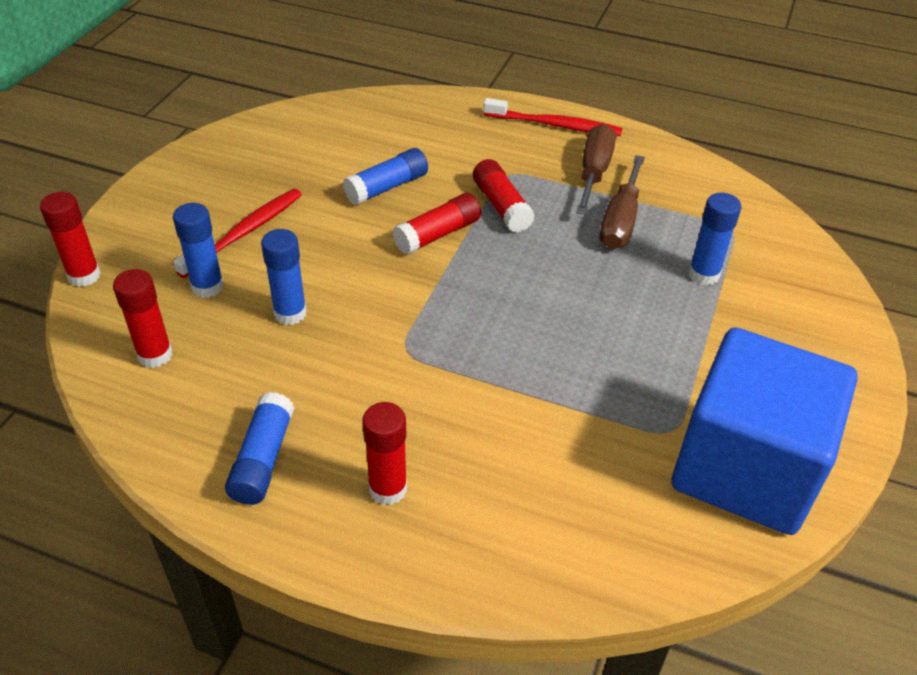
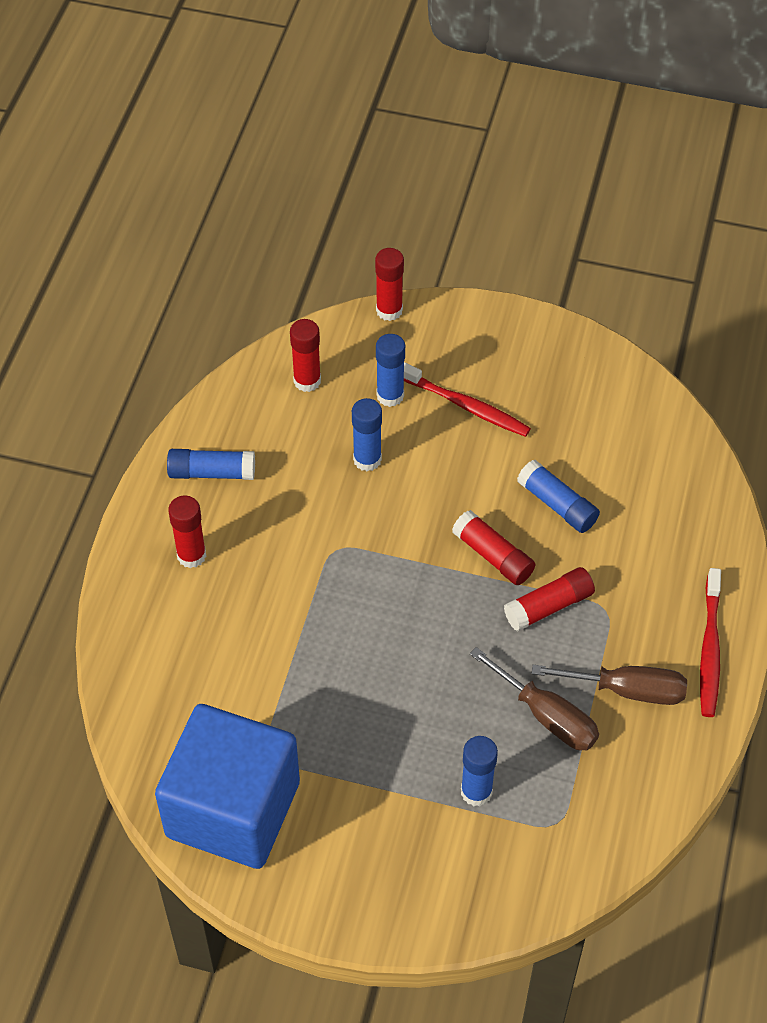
camera: 85 degrees right, 10 degrees up
(620, 221) = (547, 716): brown screwdriver -> brown screwdriver turned 150 degrees counterclockwise

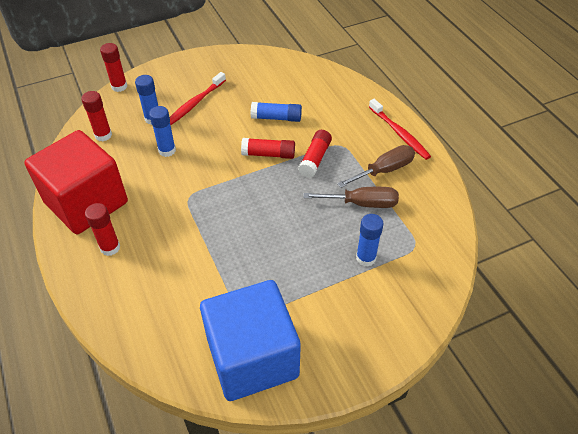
camera: 40 degrees left, 5 degrees down
(211, 472) = (86, 202): blue glue stick -> red cube
(466, 406) = (194, 104): red toothbrush -> red toothbrush turned 135 degrees clockwise

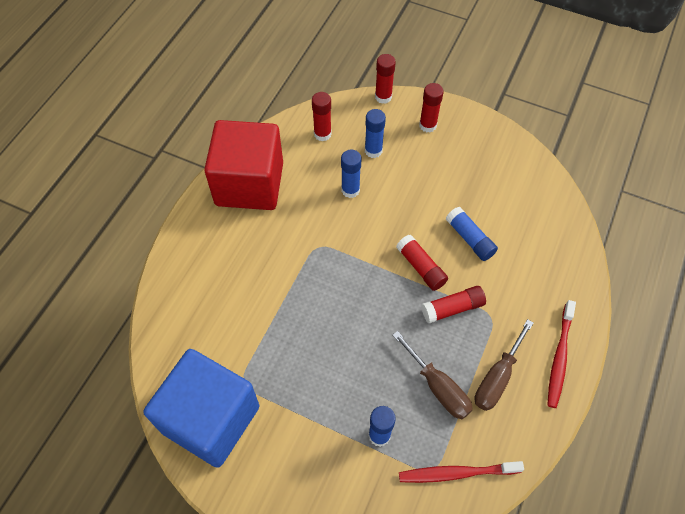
camera: 50 degrees right, 10 degrees up
(110, 247) = (224, 236): red glue stick -> red glue stick (427, 125)
(194, 104) = (421, 164): red toothbrush -> red toothbrush (456, 473)
(384, 170) = (497, 378): brown screwdriver -> brown screwdriver turned 105 degrees clockwise

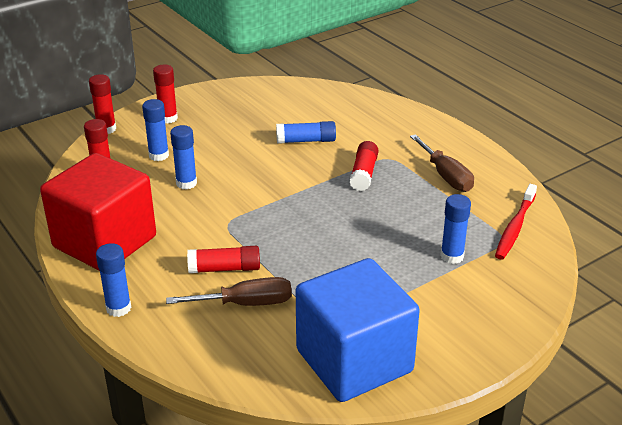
camera: 60 degrees left, 25 degrees down
(186, 236) = (118, 308): none -> blue glue stick
(421, 267) = (308, 175): red glue stick -> red glue stick (225, 269)
(438, 387) = (431, 208): brown screwdriver -> brown screwdriver (246, 303)
(559, 357) = (451, 141): red toothbrush -> none

